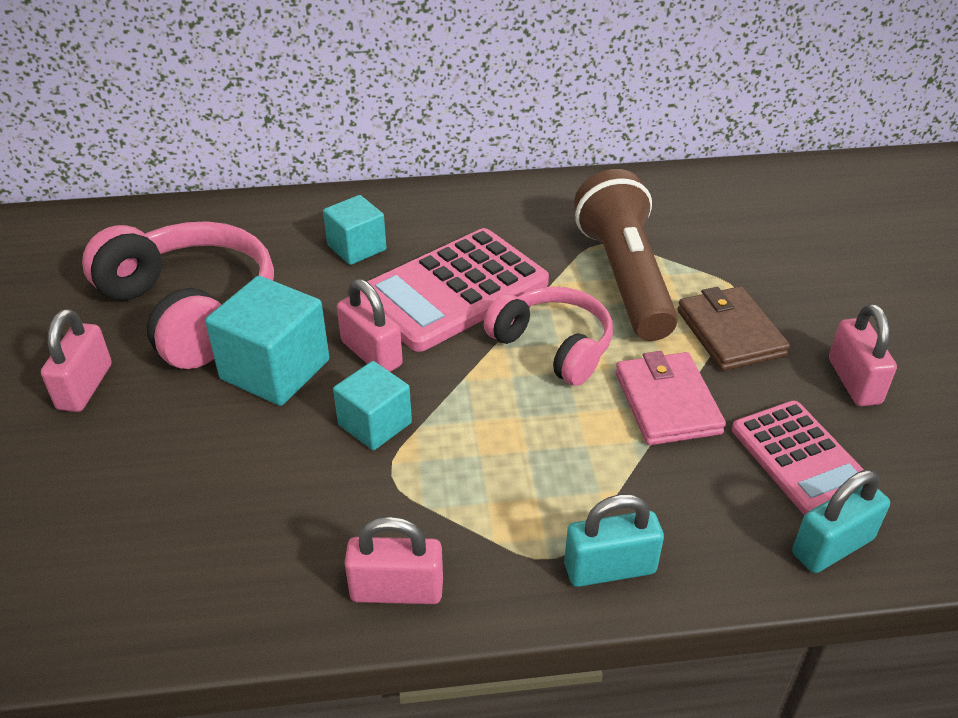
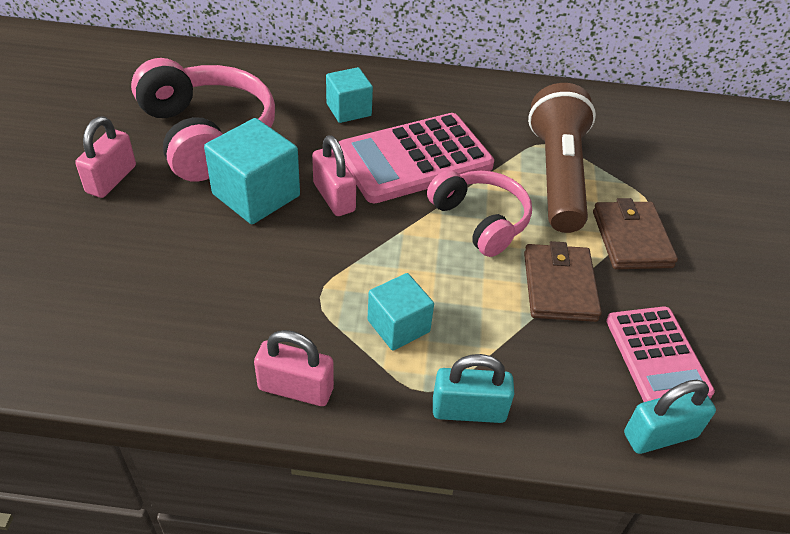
camera: 10 degrees right, 5 degrees up
(375, 424) = (319, 254): turquoise cube -> turquoise cube (398, 326)
(667, 403) = (559, 286): pink wallet -> brown wallet
(854, 381) = (725, 301): pink padlock -> none

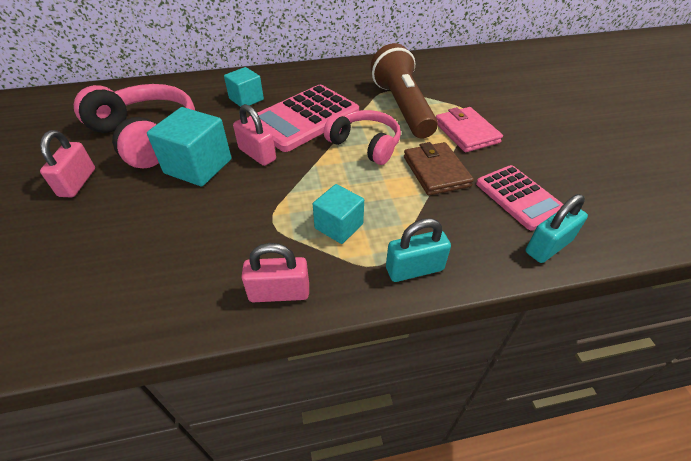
camera: 15 degrees left, 0 degrees up
(631, 239) = (466, 132): brown wallet -> pink wallet

